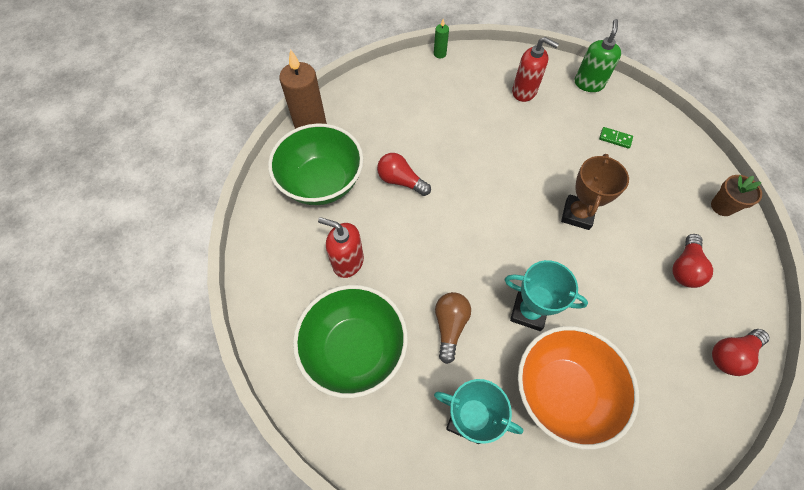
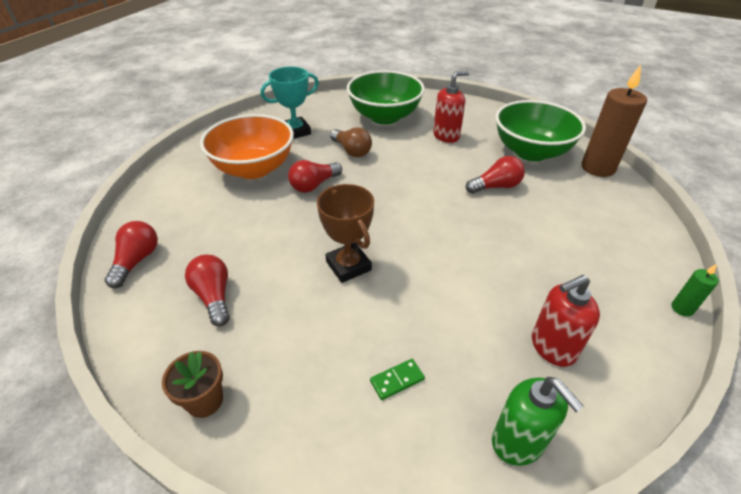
camera: 130 degrees right, 20 degrees down
(528, 312) = (314, 185): turquoise trophy -> red light bulb

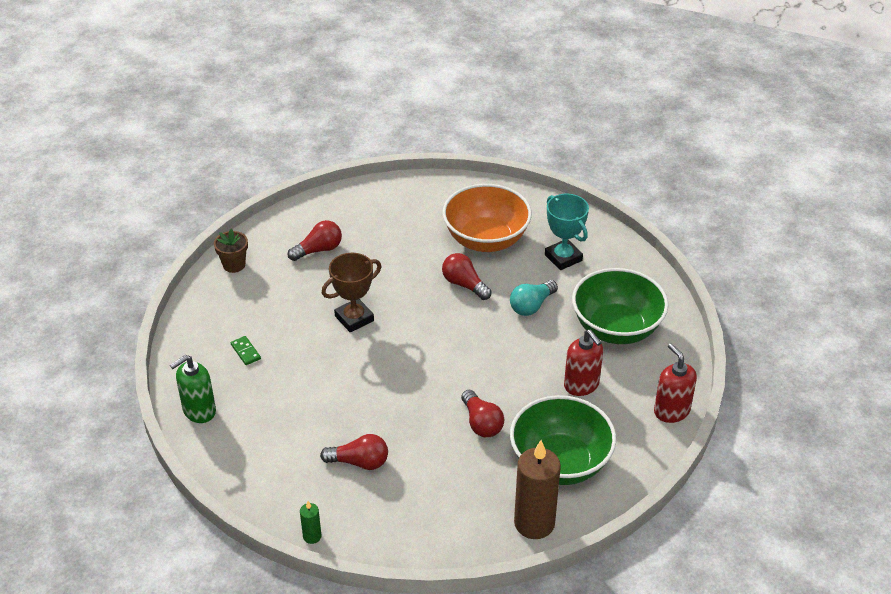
camera: 85 degrees right, 0 degrees up
(137, 261) = (353, 202): red light bulb -> red light bulb (359, 462)
(351, 151) = (531, 306): brown light bulb -> turquoise light bulb
(552, 347) = (272, 439): red soap dispenser -> red soap dispenser (671, 411)

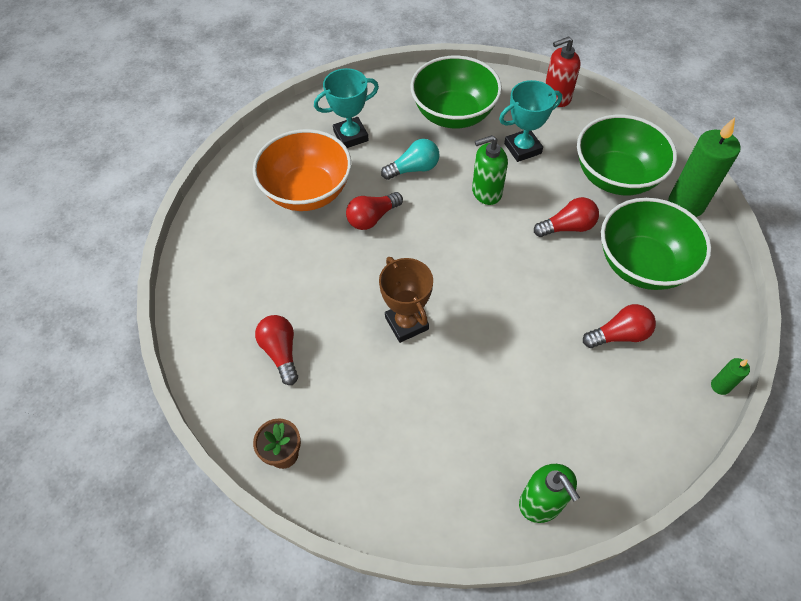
camera: 80 degrees left, 15 degrees up
(245, 352) = (445, 444): green domino -> none
(359, 462) = (619, 335): red light bulb -> red light bulb turned 60 degrees clockwise
(445, 482) = (642, 264): none -> green bowl
(514, 360) = (486, 192): none -> green soap dispenser
(531, 306) = (414, 169): turquoise light bulb -> turquoise light bulb turned 75 degrees counterclockwise
(534, 523) = (686, 204): brown candle -> green candle
(581, 385) = (522, 148): red soap dispenser -> turquoise trophy

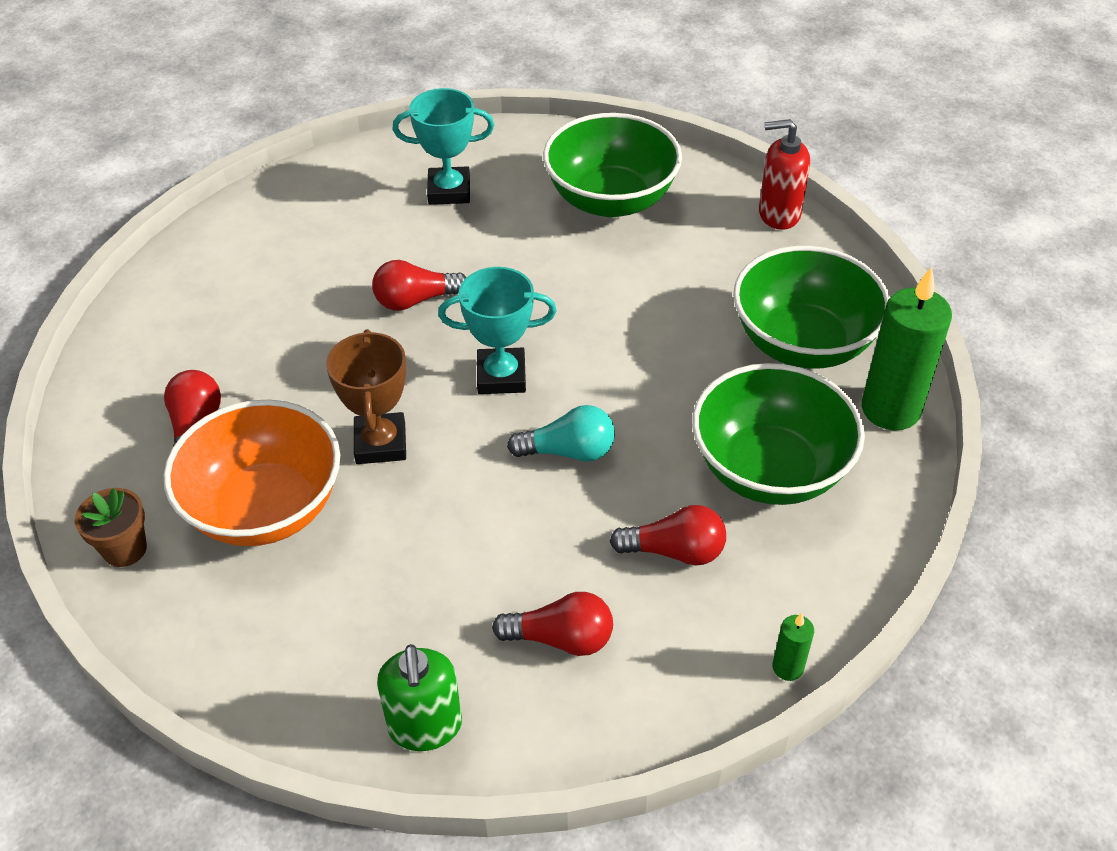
camera: 20 degrees right, 10 degrees down
(307, 192) = (349, 244): orange bowl -> orange bowl (265, 508)
(414, 169) = (511, 254): turquoise light bulb -> turquoise light bulb (568, 451)
(486, 192) = (595, 311): green soap dispenser -> none
(522, 148) = (684, 269): turquoise trophy -> turquoise trophy (501, 376)
(567, 227) = (686, 389): red light bulb -> red light bulb (561, 638)

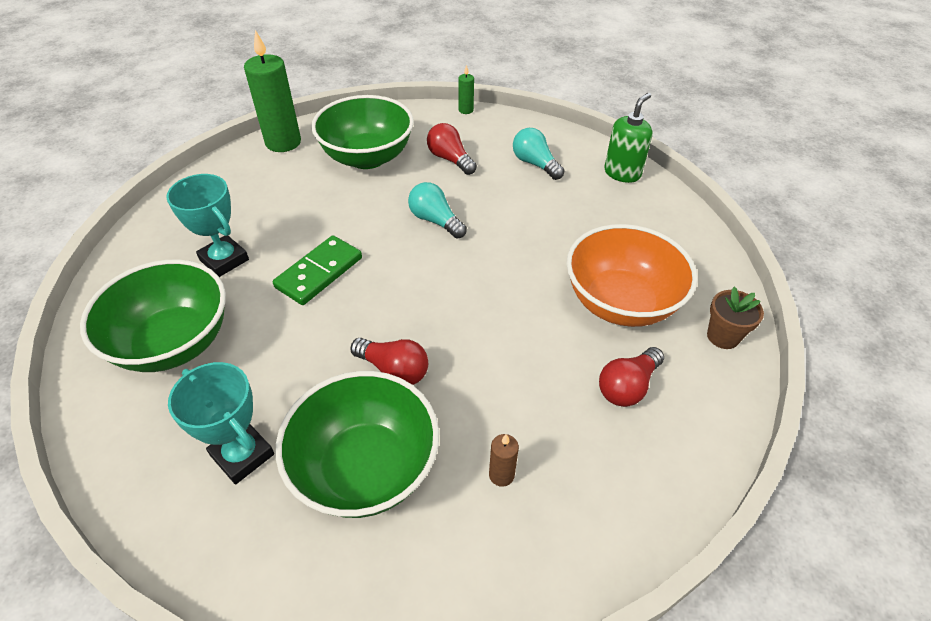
camera: 135 degrees left, 0 degrees up
(250, 299) = (501, 475): none -> brown candle
(381, 443) = (522, 291): brown trophy -> none
(501, 376) = (414, 279): turquoise trophy -> turquoise trophy (224, 260)
(561, 638) = (535, 164): red light bulb -> turquoise light bulb
(595, 318) = (319, 272): none -> green domino
(778, 214) = (127, 252): red soap dispenser -> none
(803, 343) = (258, 187): green bowl -> green bowl (365, 468)

